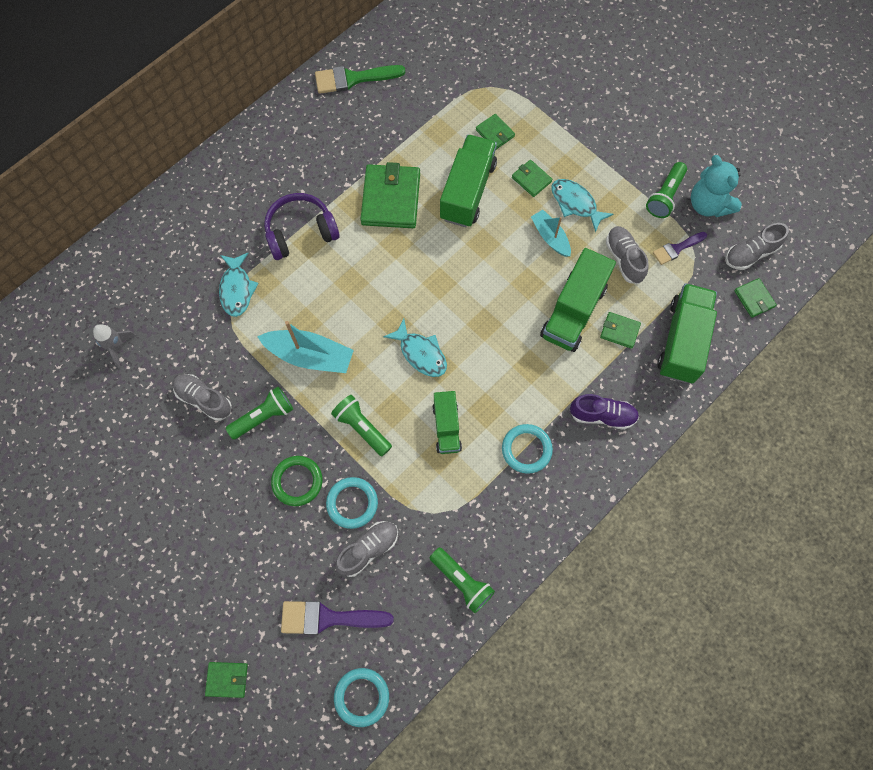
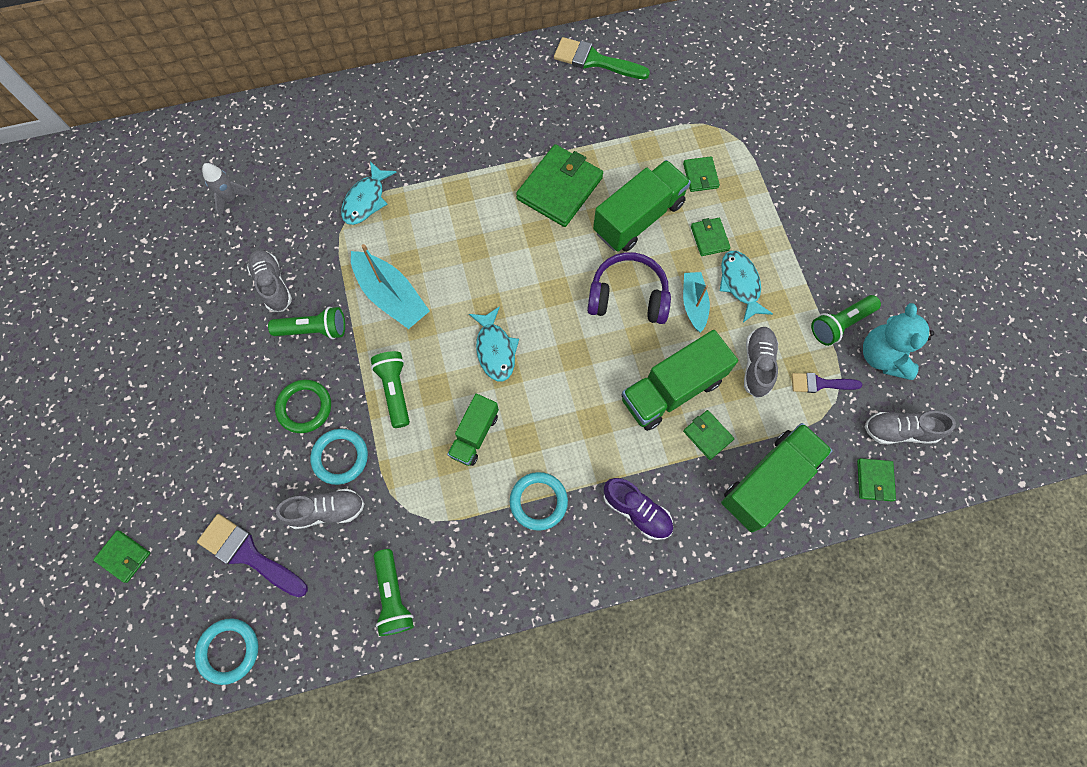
camera: 30 degrees right, 0 degrees up
(300, 232) = (456, 177): purple headphones -> purple headphones (628, 297)

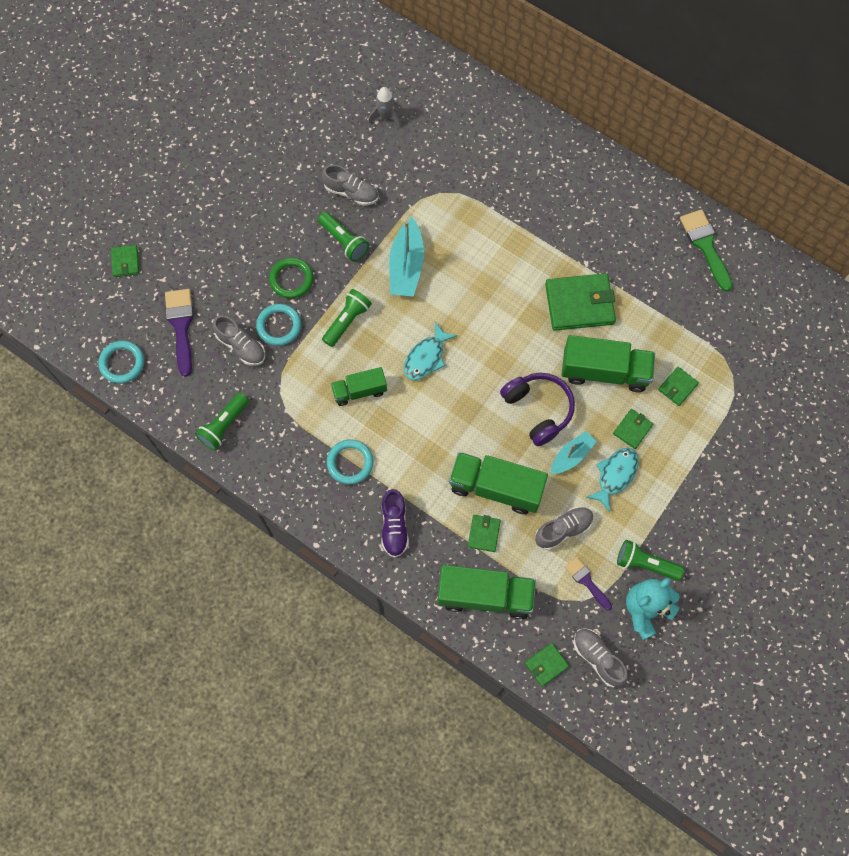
camera: 50 degrees right, 0 degrees up
(273, 285) = (351, 192): grey shoe -> grey shoe turned 90 degrees clockwise
(366, 200) = (458, 194): turquoise fish -> none

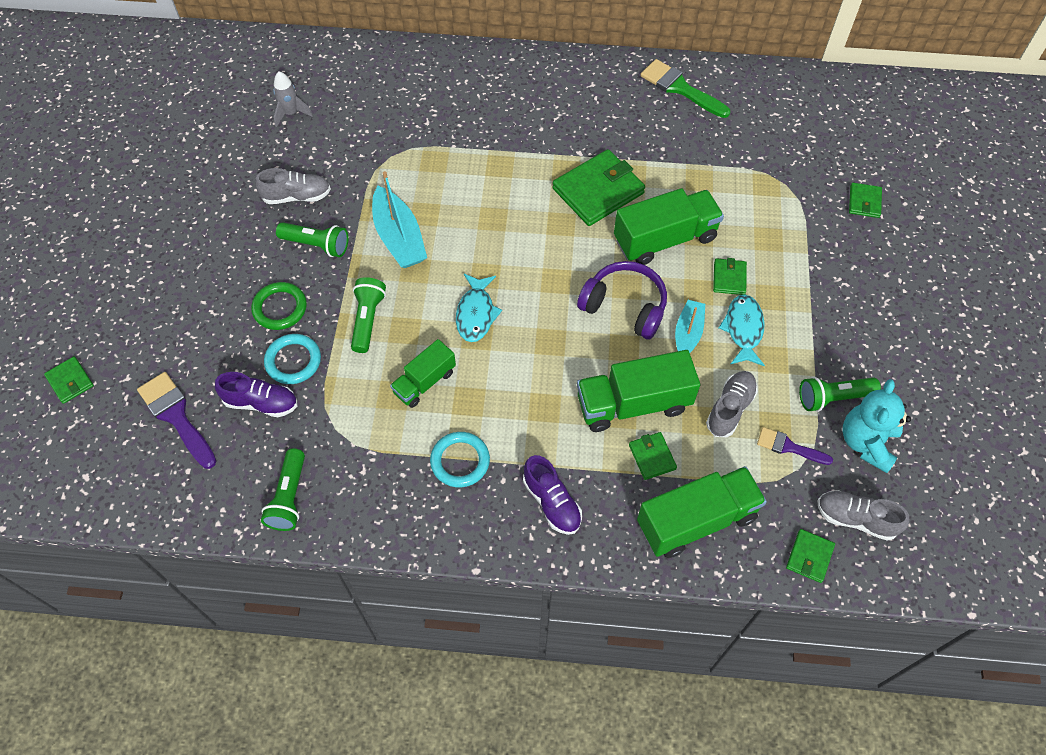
camera: 30 degrees left, 10 degrees down
(122, 363) = (124, 492): turquoise ring -> none
(241, 346) = (261, 403): grey shoe -> purple shoe
(677, 387) = (743, 219): green wallet -> green wallet (864, 202)

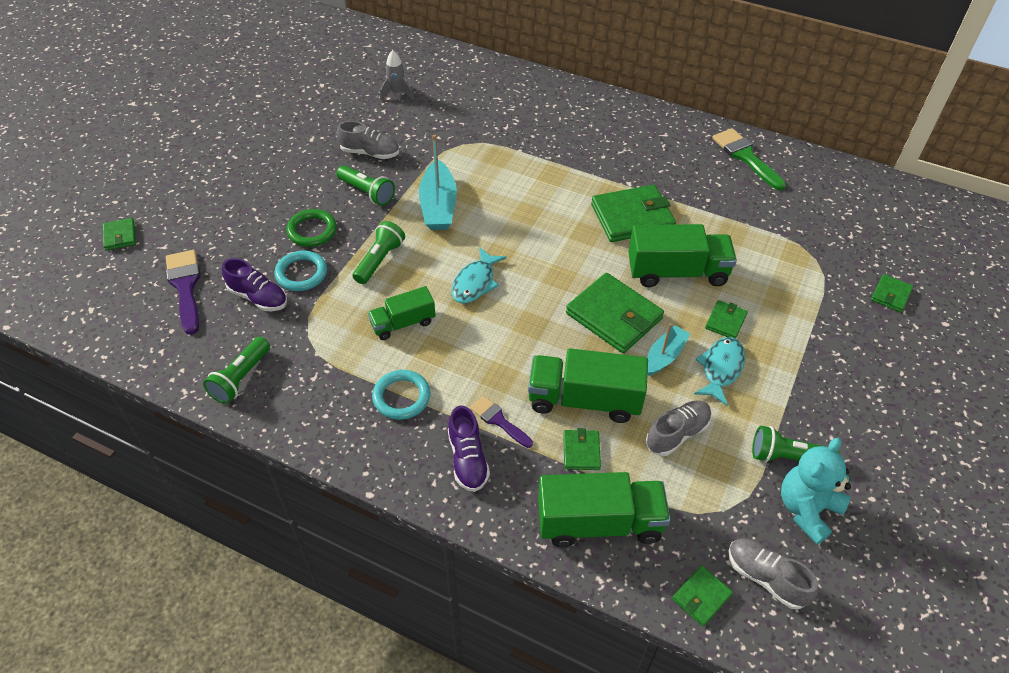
camera: 20 degrees right, 10 degrees down
(624, 306) = (614, 316): purple headphones -> green wallet
(788, 447) = (722, 487): purple brush -> purple brush (498, 420)

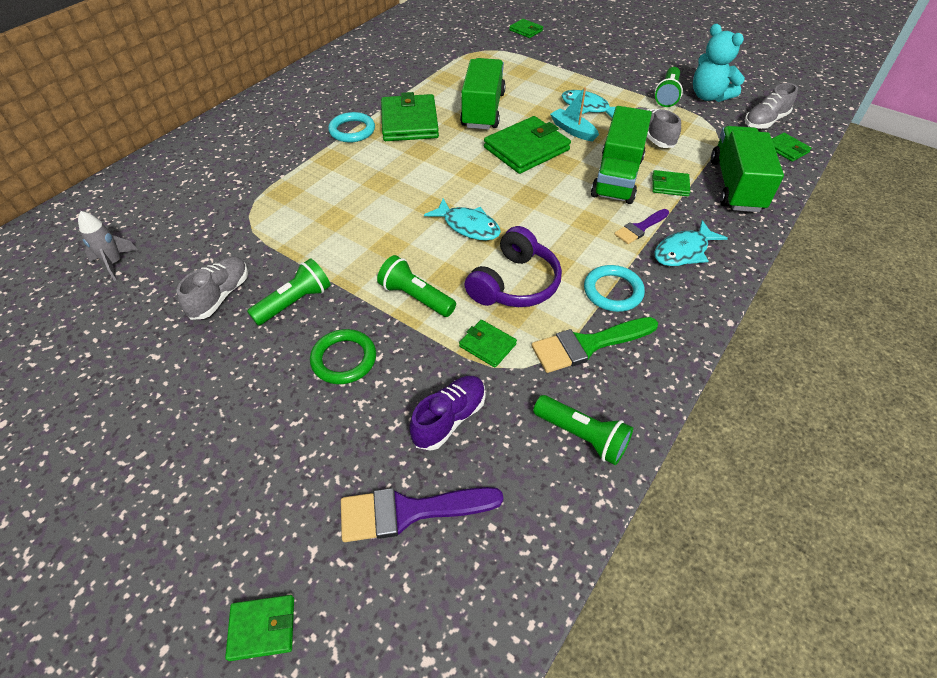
camera: 80 degrees left, 0 degrees up
(301, 273) = (418, 372): turquoise ring -> turquoise ring (352, 130)
(403, 323) = (514, 284): green truck -> purple headphones
(438, 206) = (344, 243): turquoise boat -> none
(467, 459) = (683, 251): purple shoe -> turquoise fish
(725, 321) = (540, 97): green wallet -> green wallet (487, 345)
(745, 157) = (358, 56): green brush -> green brush (587, 345)

